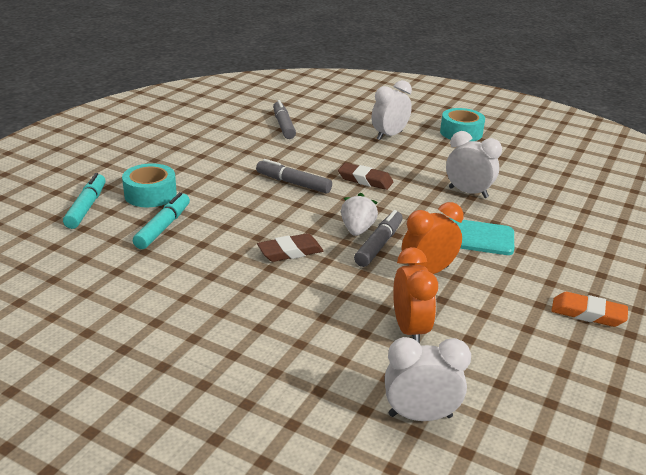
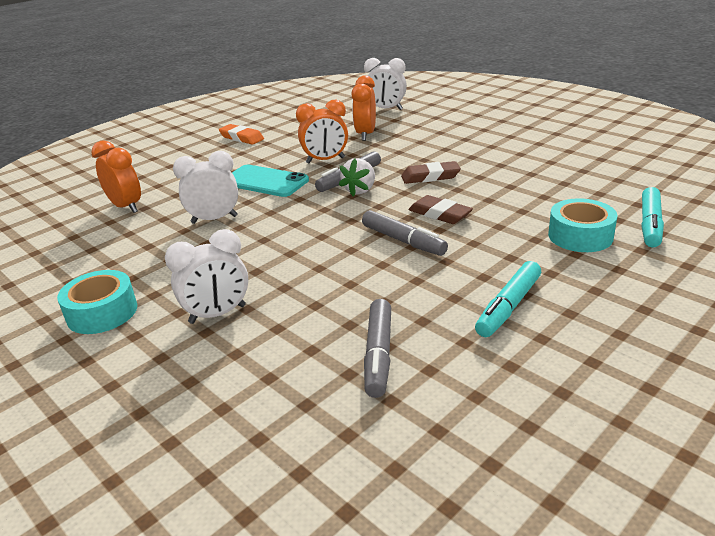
camera: 160 degrees left, 0 degrees up
(163, 227) = (552, 200): turquoise marker -> turquoise marker (508, 306)
(365, 180) = (314, 240): brown eraser -> brown eraser (440, 214)
(468, 193) = (214, 219): white clock -> white clock turned 120 degrees clockwise
(568, 200) = (126, 207): none -> orange clock

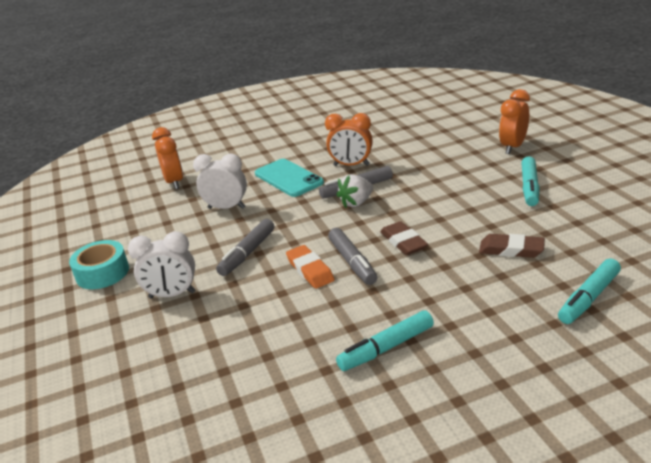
camera: 25 degrees right, 0 degrees up
(241, 138) = (302, 128): orange eraser -> orange eraser (310, 270)
(365, 135) = (406, 143): orange clock -> orange clock (513, 147)
(378, 354) = (255, 361): grey marker -> grey marker (247, 253)
(386, 109) = (446, 116): white clock -> none
(430, 177) = (426, 200): brown eraser -> brown eraser (511, 250)
(516, 151) = (529, 187): none -> turquoise marker
(580, 236) = (509, 294): turquoise tape -> none

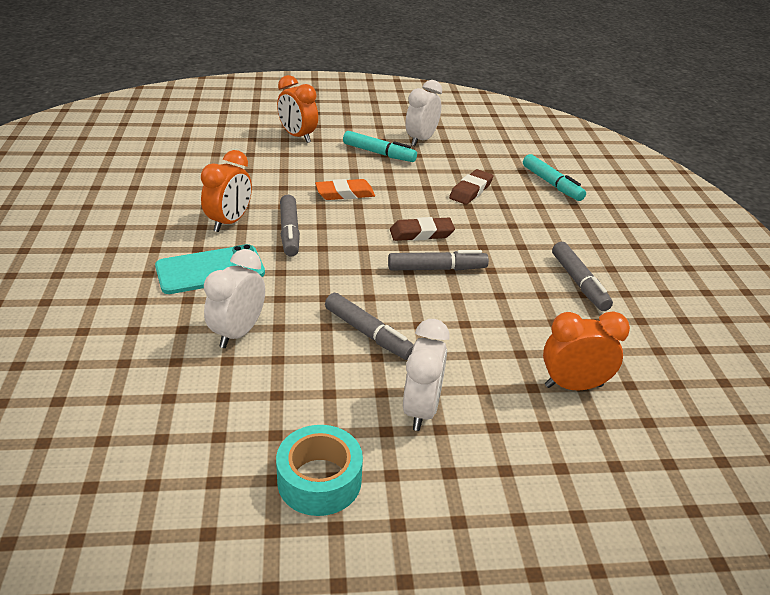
camera: 80 degrees left, 5 degrees up
(174, 182) = (97, 373): orange clock -> orange clock (573, 386)
(310, 270) = (434, 297): orange eraser -> orange eraser (345, 194)
(356, 203) = (321, 239): white strawberry -> none
(386, 348) = (579, 282): turquoise marker -> grey marker
(588, 200) = (421, 140): none -> white clock

